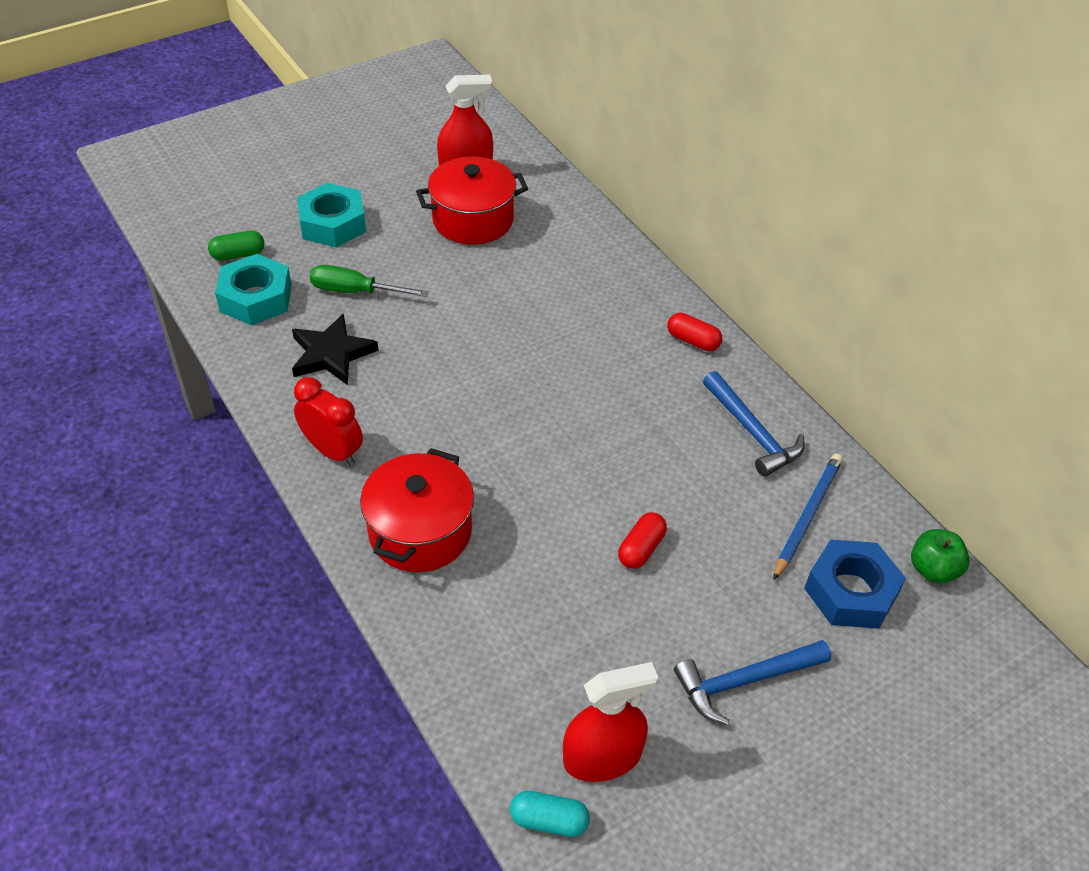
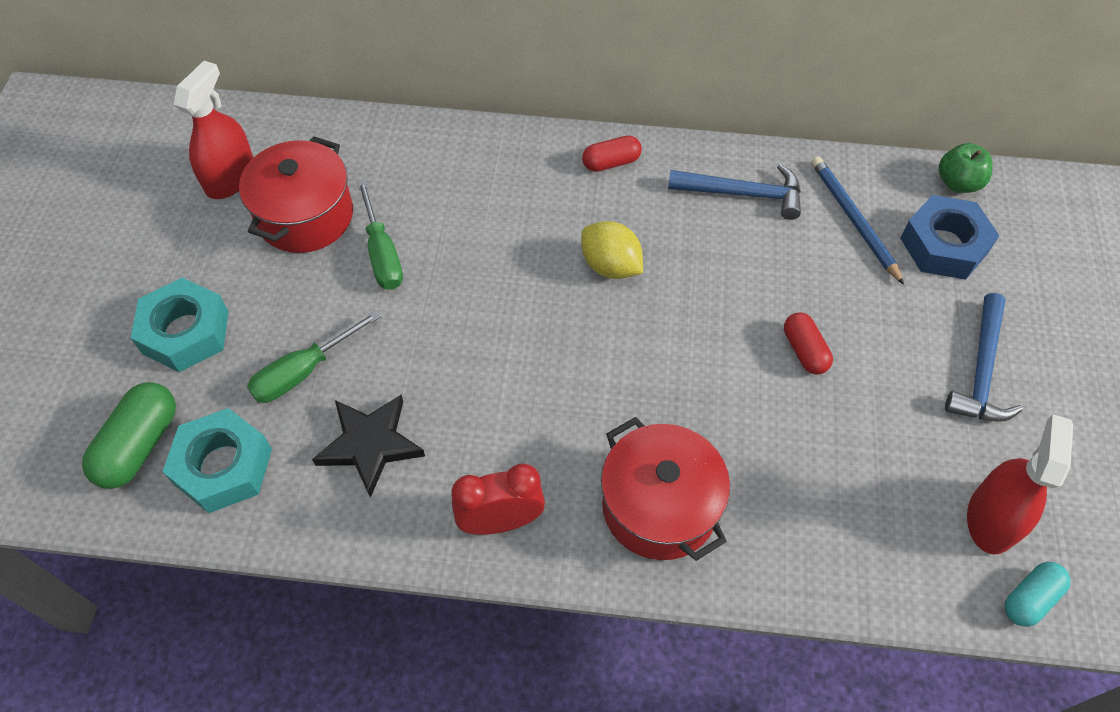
camera: 50 degrees left, 10 degrees up
(238, 255) = (139, 445): green capsule -> green capsule, size x1.57
(482, 272) = (382, 254): none -> green screwdriver
(598, 392) = (610, 266): none -> yellow lemon

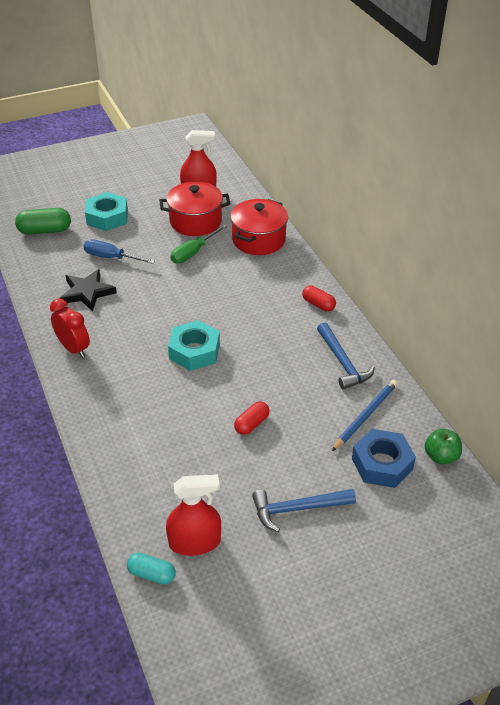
camera: 60 degrees right, 15 degrees down
(223, 466) = (49, 256): turquoise nut -> turquoise nut (194, 351)
(303, 372) = (111, 257): green screwdriver -> blue screwdriver
(610, 266) = (248, 330): yellow lemon -> none
(659, 506) = (115, 400): red pot -> red pot (258, 240)

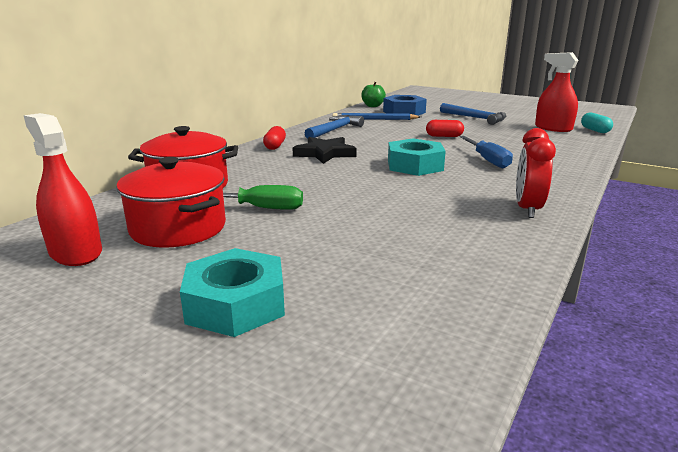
camera: 125 degrees left, 20 degrees down
(45, 231) = (364, 357): green capsule -> none
(87, 292) = (440, 238): black star -> black star (325, 153)
(111, 257) = (345, 253): blue screwdriver -> blue screwdriver (487, 160)

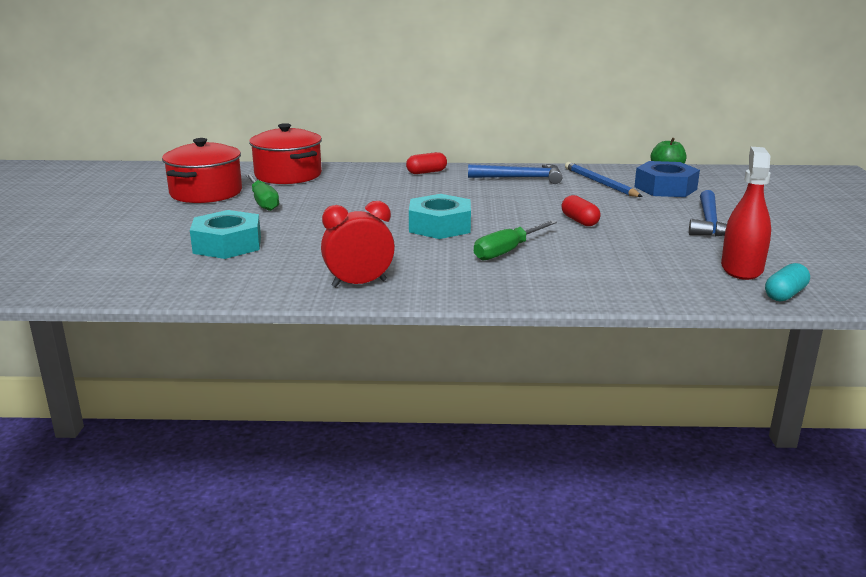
camera: 60 degrees right, 0 degrees up
(75, 253) = (151, 183): red spray bottle -> none
(236, 304) = (109, 230): turquoise nut -> turquoise nut (227, 245)
(325, 153) = (429, 191): black star -> none
(487, 160) = (507, 251): blue screwdriver -> green screwdriver

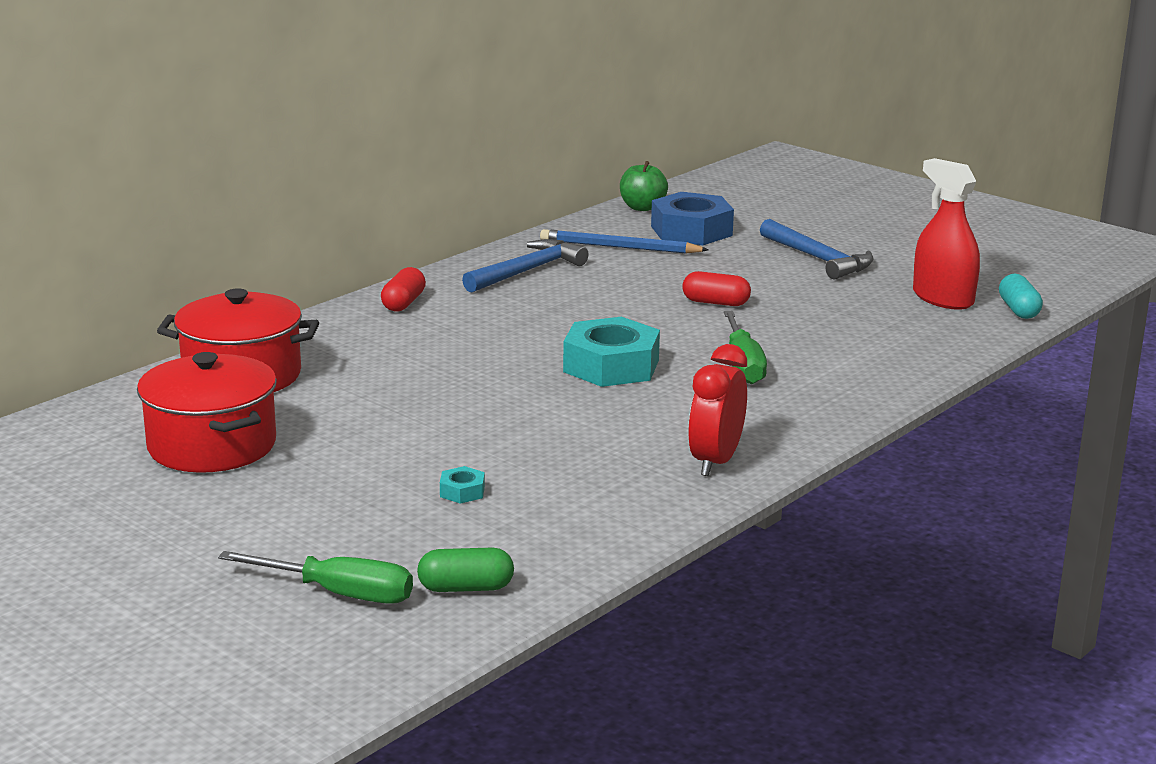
camera: 50 degrees left, 0 degrees up
(115, 278) = (466, 588): none -> green capsule
(227, 245) = (462, 491): turquoise nut -> turquoise nut, size x0.42
(263, 202) = (331, 424): green screwdriver -> green screwdriver (339, 593)

